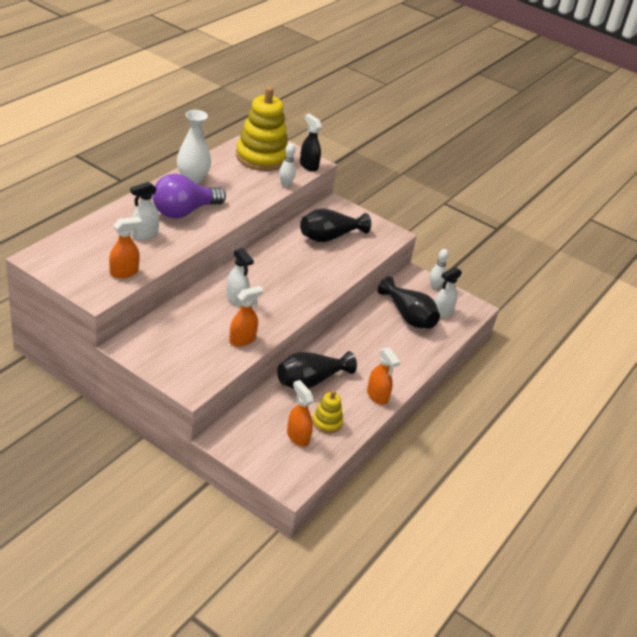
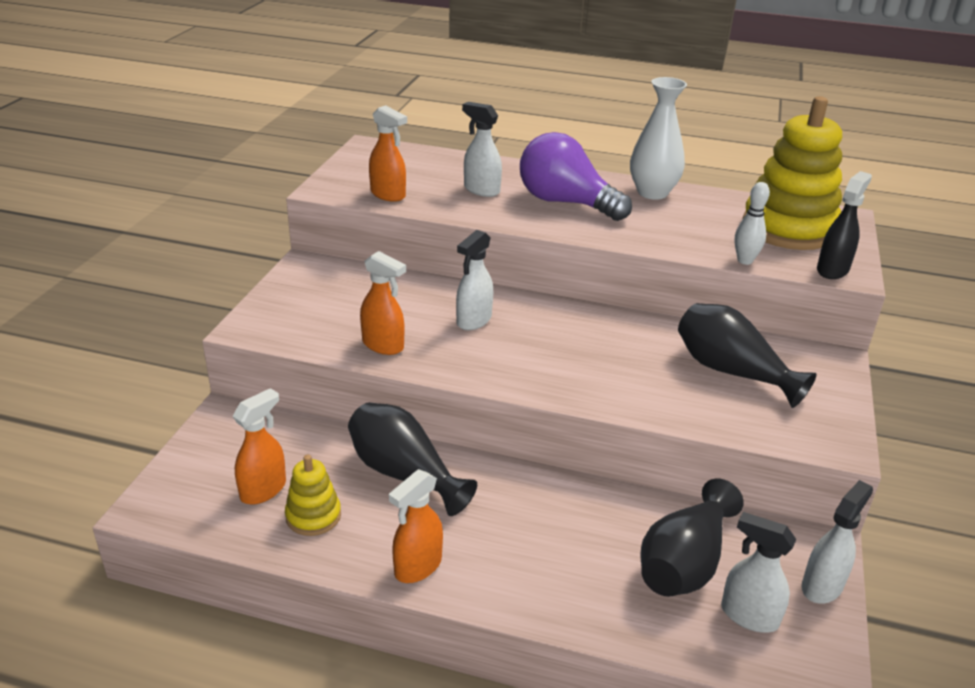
camera: 75 degrees right, 5 degrees down
(435, 286) = (822, 586): white bowling pin -> white spray bottle

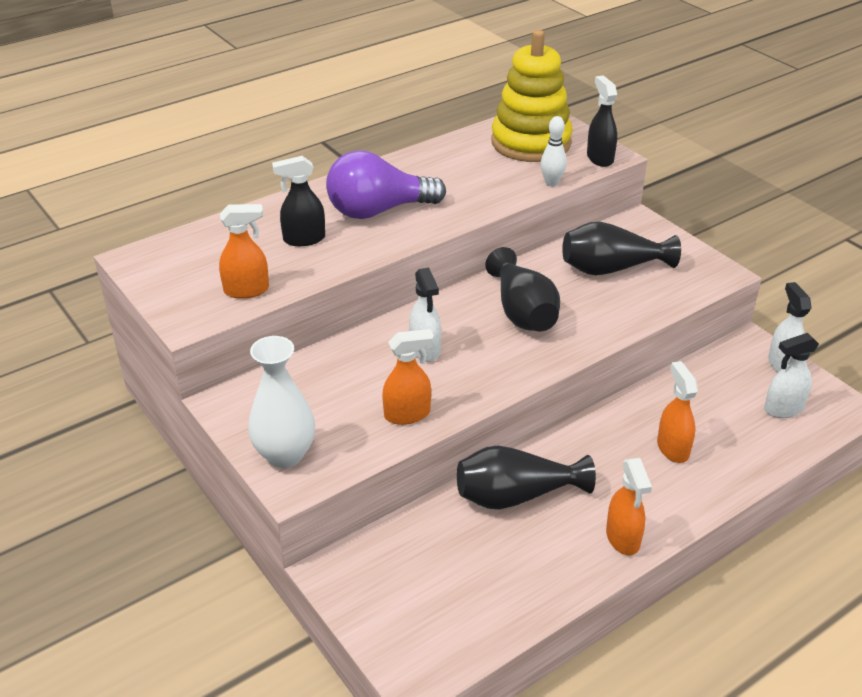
camera: 50 degrees left, 5 degrees up
(263, 490) = (459, 589): orange spray bottle -> orange spray bottle (672, 448)
(313, 516) = (519, 572): yellow stacking toy -> none
(481, 190) = (303, 239): white spray bottle -> black spray bottle
(652, 193) = (413, 166): white vase -> white vase (285, 455)
(684, 563) = (720, 408): black vase -> black vase (522, 312)

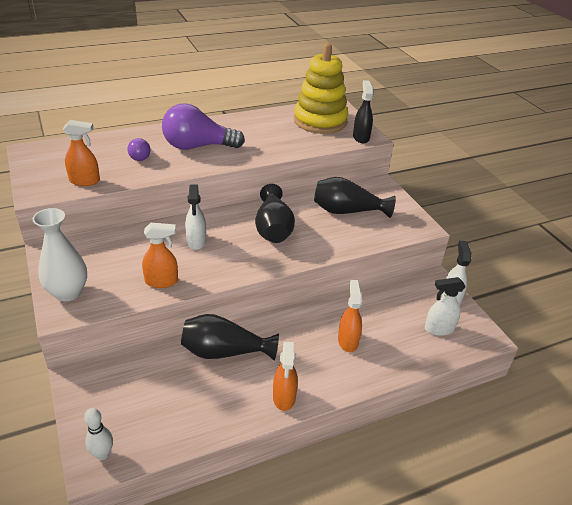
camera: 10 degrees right, 0 degrees up
(303, 239) = (140, 156): black spray bottle -> purple light bulb
(551, 183) = (320, 148): white bowling pin -> white bowling pin (102, 454)

